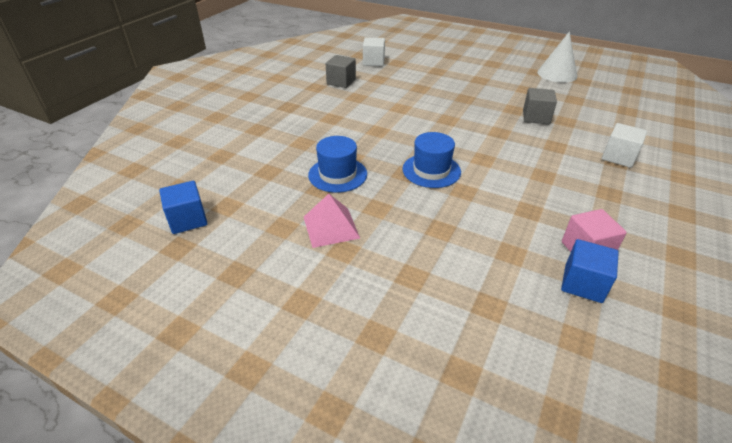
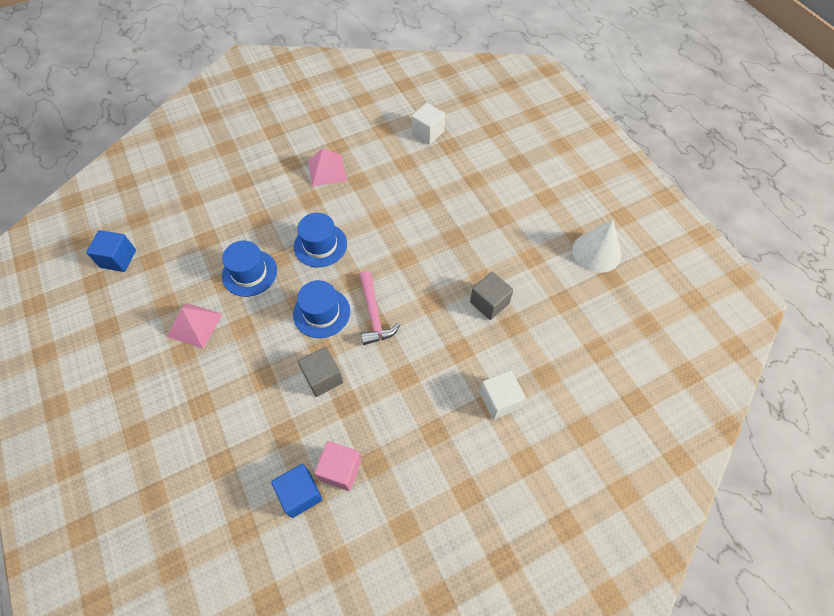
camera: 35 degrees right, 20 degrees up
(324, 100) = (327, 170): none -> pink pyramid
(341, 82) = (366, 150): grey cube -> grey cube (323, 377)
(375, 137) = (320, 245): none -> blue hat
(471, 154) = (374, 314): none -> pink hammer

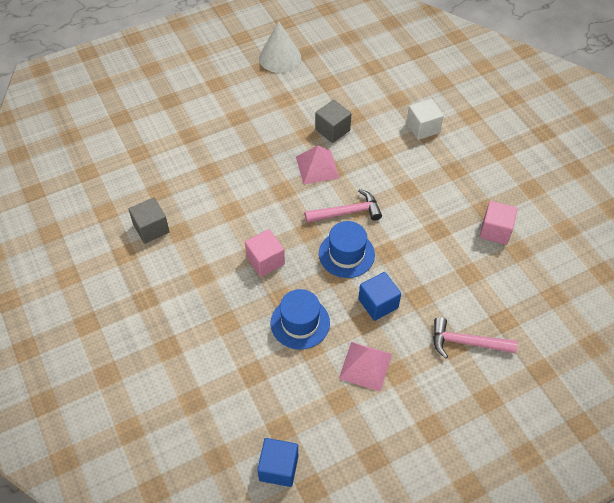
camera: 90 degrees left, 5 degrees down
(201, 420) = (466, 342): none -> pink hammer
(300, 494) = (519, 257): blue cube -> blue cube (378, 303)
(320, 245) = (265, 261): blue hat -> pink cube
(323, 377) = (414, 248): grey cube -> grey cube (151, 228)
(327, 170) = (161, 261): pink pyramid -> pink pyramid (317, 167)
(427, 132) = (117, 171): white cube -> none

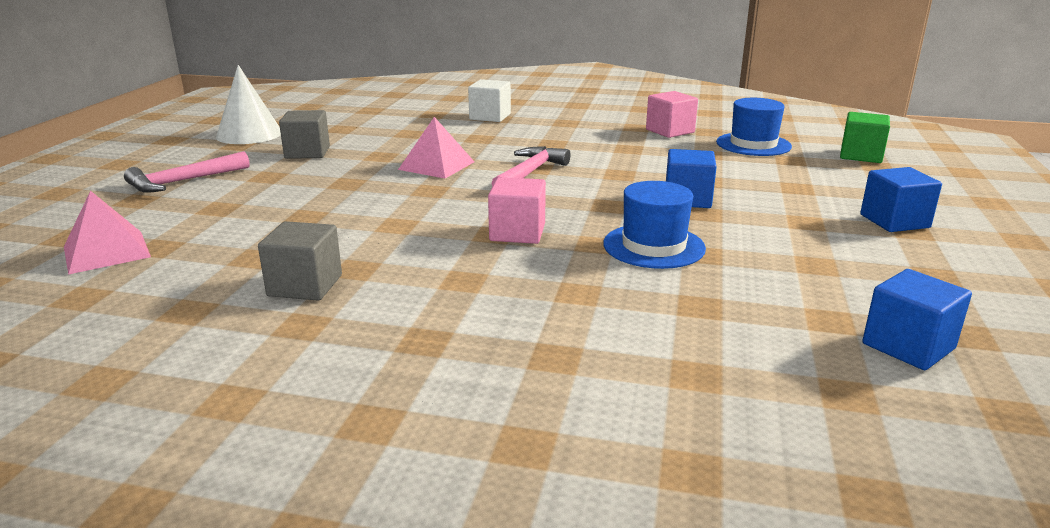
camera: 50 degrees left, 30 degrees down
(332, 130) = (404, 145): grey cube -> grey cube (307, 152)
(346, 254) = (588, 191): blue hat -> blue hat (753, 144)
(365, 366) = (775, 233): pink pyramid -> pink pyramid (106, 251)
(438, 414) = (894, 221): none -> blue cube
(466, 342) = (801, 180): pink hammer -> pink hammer (183, 181)
(554, 355) = (861, 155): none -> green cube

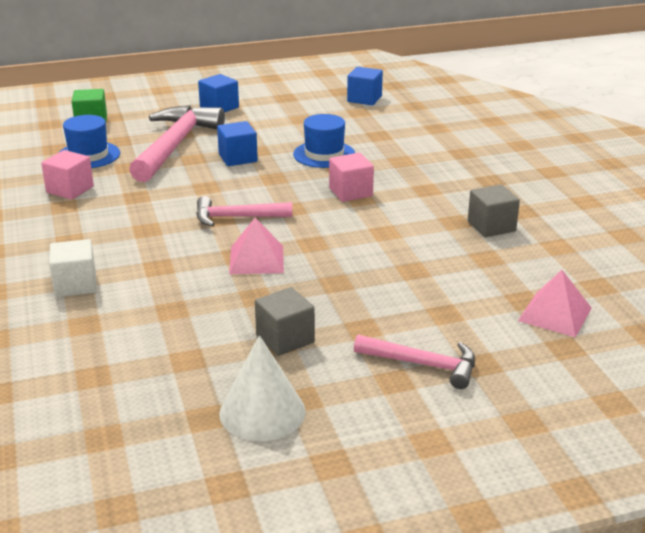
camera: 120 degrees left, 5 degrees up
(755, 178) = (175, 145): none -> pink hammer

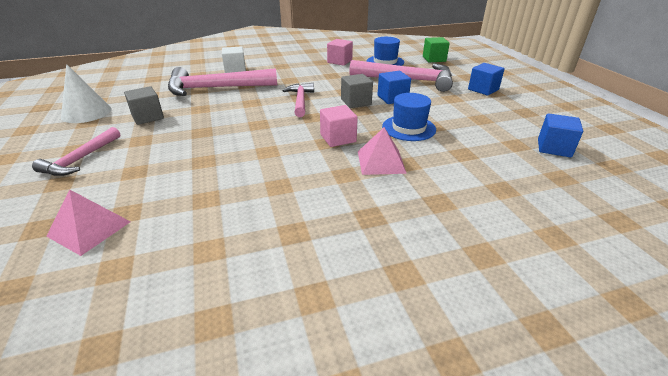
camera: 90 degrees right, 5 degrees up
(169, 293) = (216, 88): none -> pink hammer
(256, 259) = (243, 107): pink pyramid -> pink pyramid (381, 162)
(491, 226) = (263, 207): grey cube -> grey cube (356, 102)

